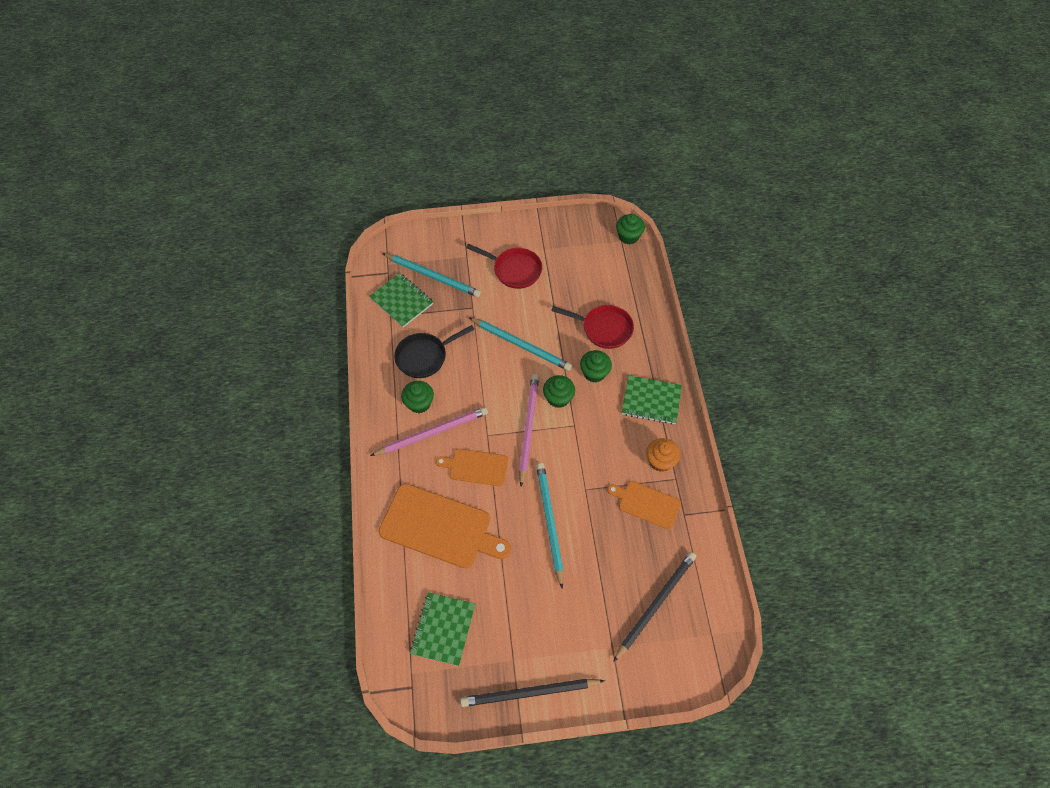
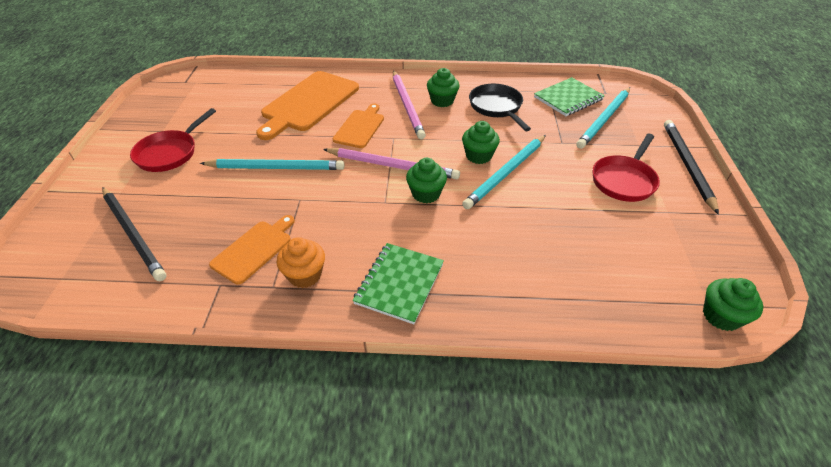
camera: 100 degrees right, 15 degrees down
(443, 629) = (217, 98): green notebook -> none
(530, 693) = (126, 137): black pencil -> black pencil (687, 165)
(594, 373) = (456, 231): green cupcake -> green cupcake (478, 156)
(603, 329) = (528, 252): red pan -> red pan (170, 153)

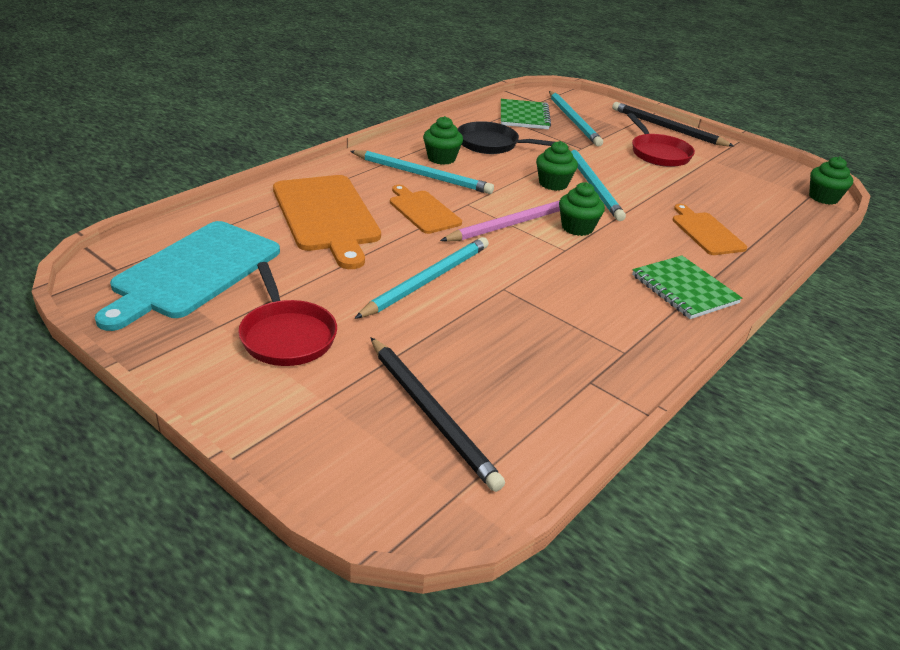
camera: 55 degrees left, 10 degrees down
(133, 234) = (431, 413): black pencil -> black pencil turned 60 degrees clockwise
(203, 99) = (193, 272): none -> turquoise cutting board
(254, 249) = (556, 342): orange cutting board -> orange cutting board (706, 232)
(305, 275) = (626, 329): orange cupcake -> none
(407, 105) = (422, 175): pink pencil -> turquoise pencil

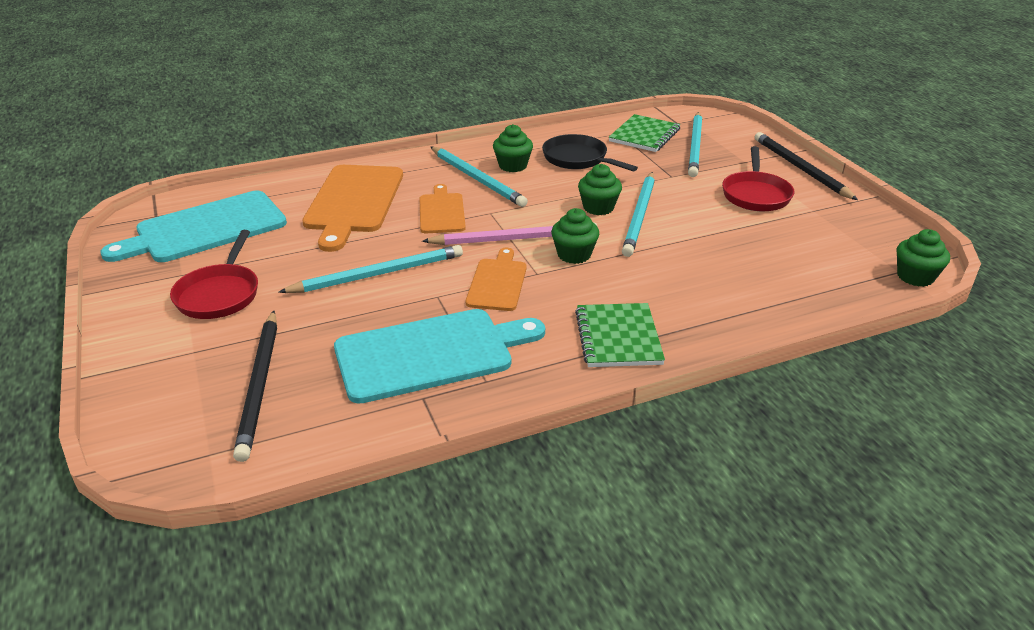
camera: 30 degrees right, 0 degrees up
(554, 341) = (430, 354): none -> turquoise cutting board
(706, 232) = (713, 286): orange cutting board -> orange cutting board (497, 282)

